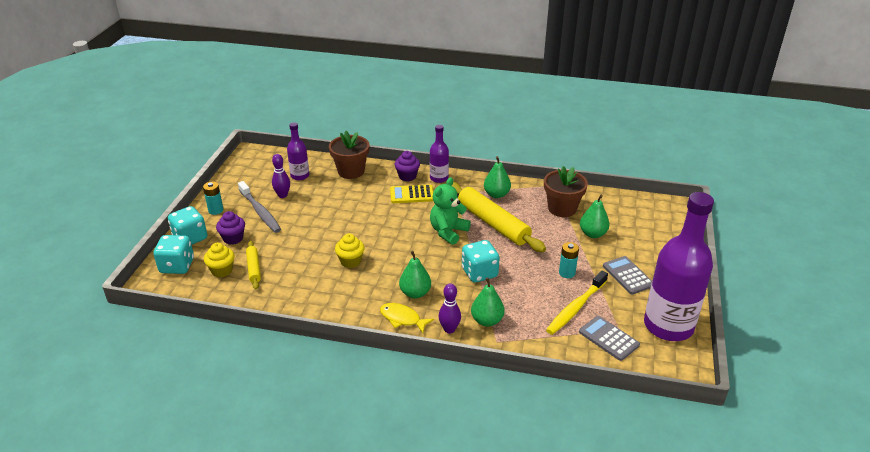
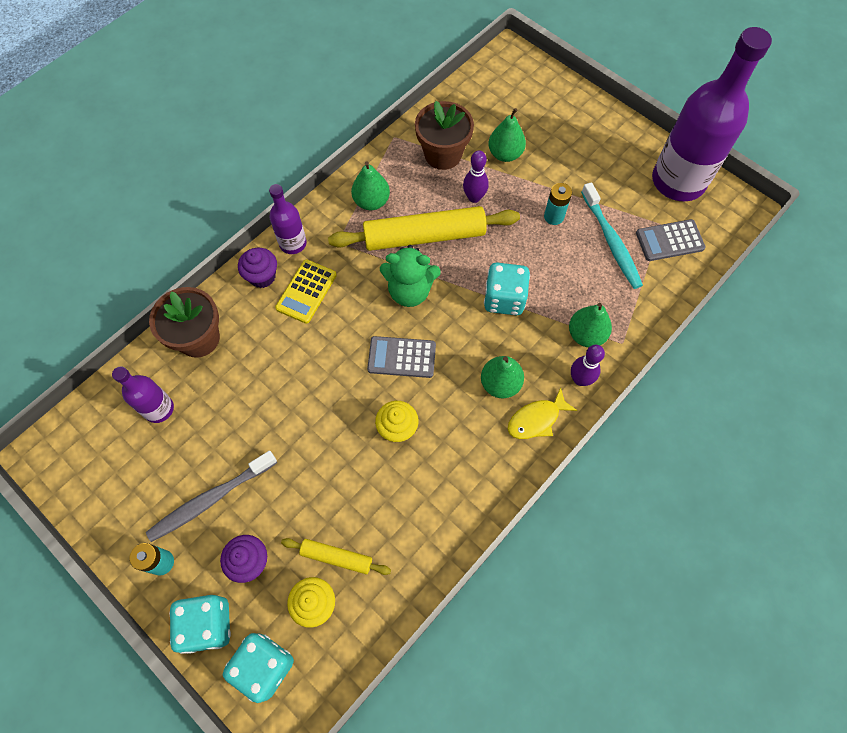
camera: 60 degrees left, 30 degrees up
(260, 212) = (210, 499): grey toothbrush -> grey toothbrush turned 150 degrees clockwise
(282, 195) = (191, 452): purple bowling pin -> purple bowling pin (474, 197)
(448, 232) = (410, 291): green teddy bear -> green teddy bear turned 60 degrees counterclockwise
(575, 308) = (611, 241): yellow toothbrush -> turquoise toothbrush
(627, 275) = (589, 167): grey calculator -> grey calculator (402, 357)

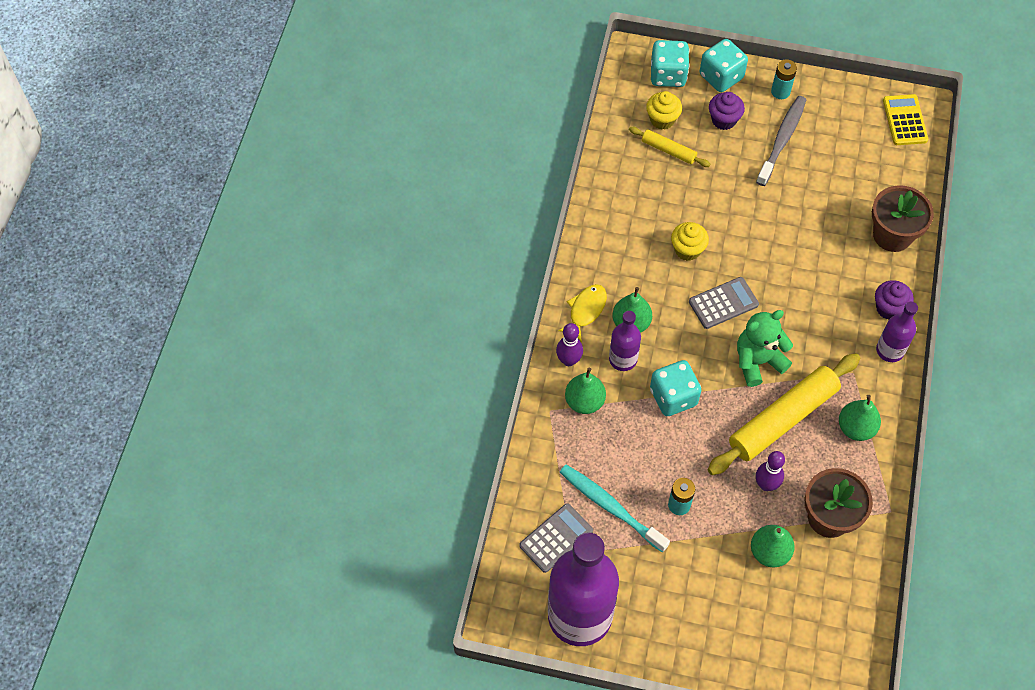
camera: 150 degrees right, 5 degrees down
(159, 409) = (872, 173): purple bottle -> purple bottle (623, 359)
(306, 291) = (842, 315): yellow calculator -> yellow calculator (904, 120)
(336, 557) = (668, 150): yellow rolling pin -> yellow rolling pin turned 45 degrees clockwise

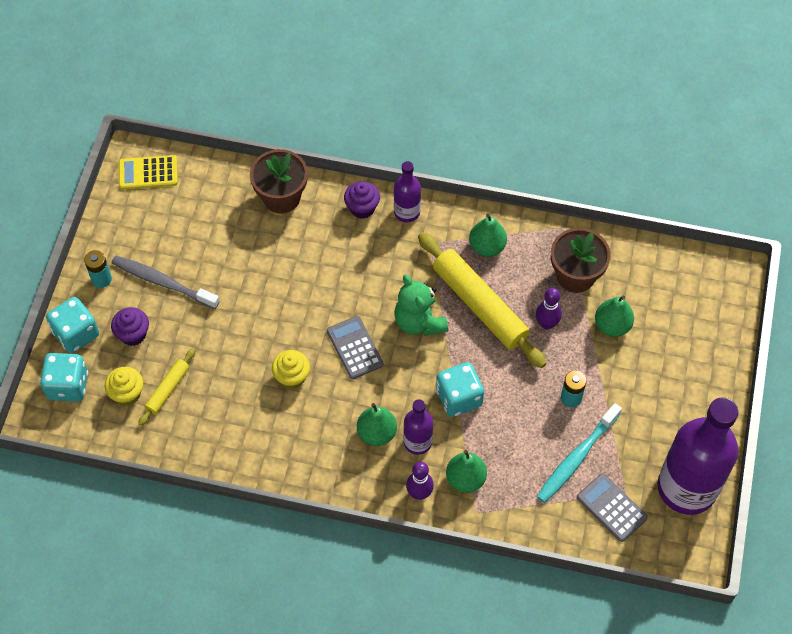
camera: 90 degrees left, 0 degrees up
(585, 311) = (361, 476): yellow fish -> none

